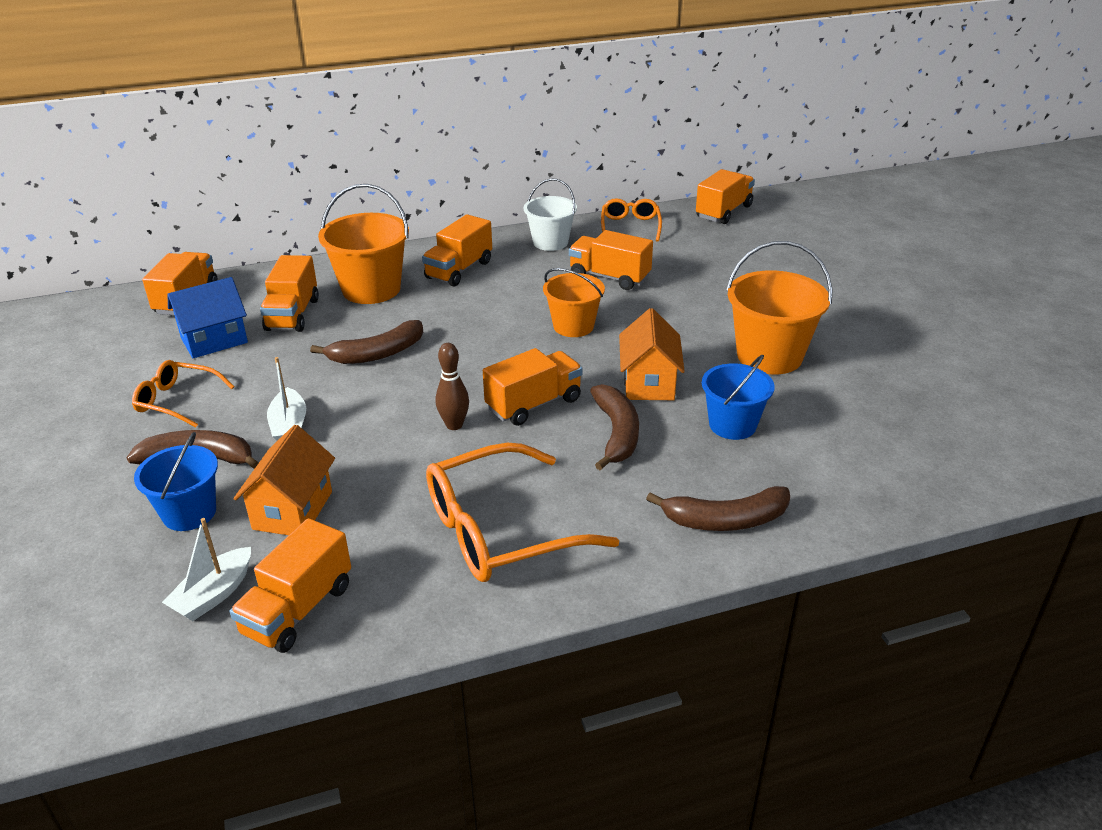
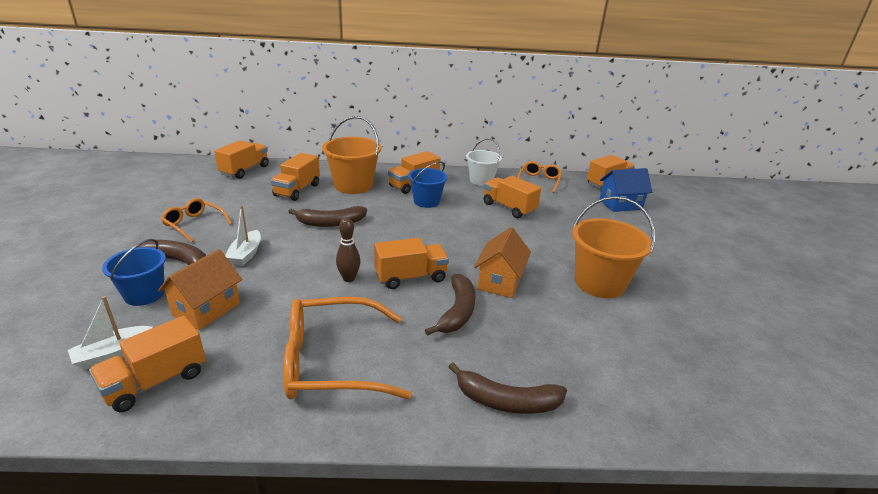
camera: 15 degrees right, 5 degrees down
(214, 340) = (242, 195): blue house -> blue house (620, 204)
(573, 326) = (467, 233): orange bucket -> none
(732, 425) = (548, 327): blue bucket -> blue bucket (426, 201)

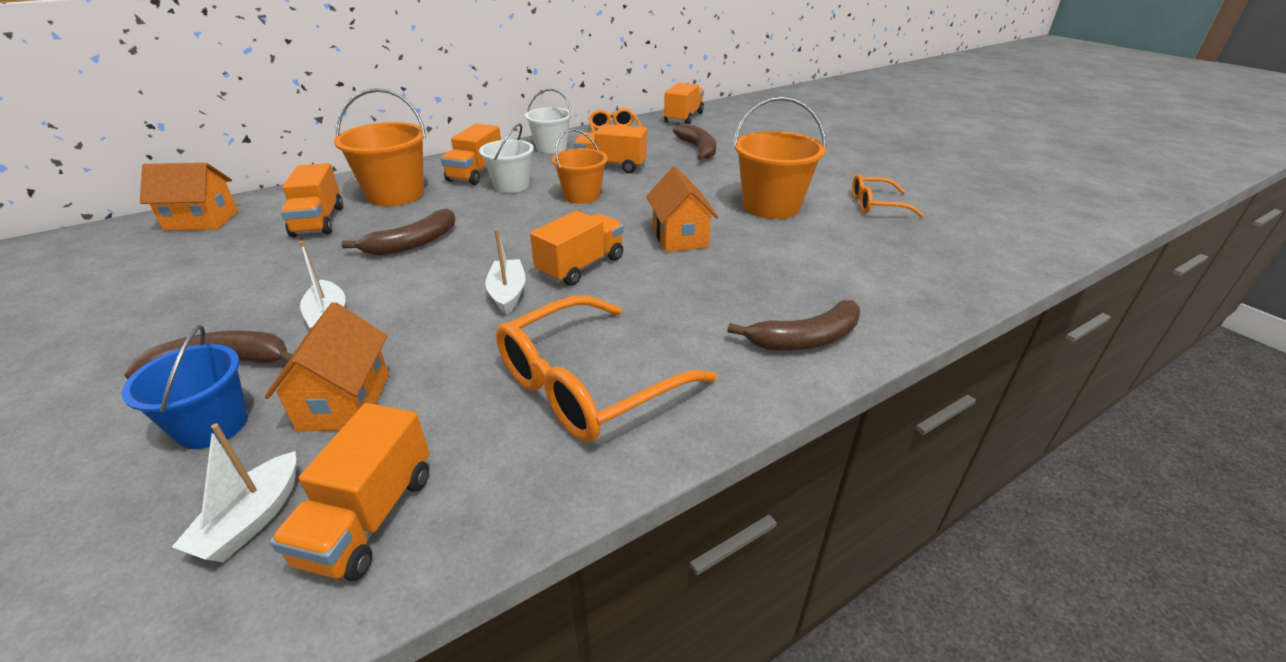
camera: 30 degrees left, 5 degrees up
(194, 224) = (193, 310): orange glasses -> orange glasses (876, 205)
(245, 170) = (202, 220): orange truck -> orange house
(349, 278) = (508, 294): brown bowling pin -> white boat
(426, 201) = (511, 185): blue bucket -> white bucket
(457, 311) = (668, 280): brown banana -> brown banana (698, 149)
(464, 225) = (582, 196): none -> orange bucket
(620, 204) = (715, 133): blue house -> none

